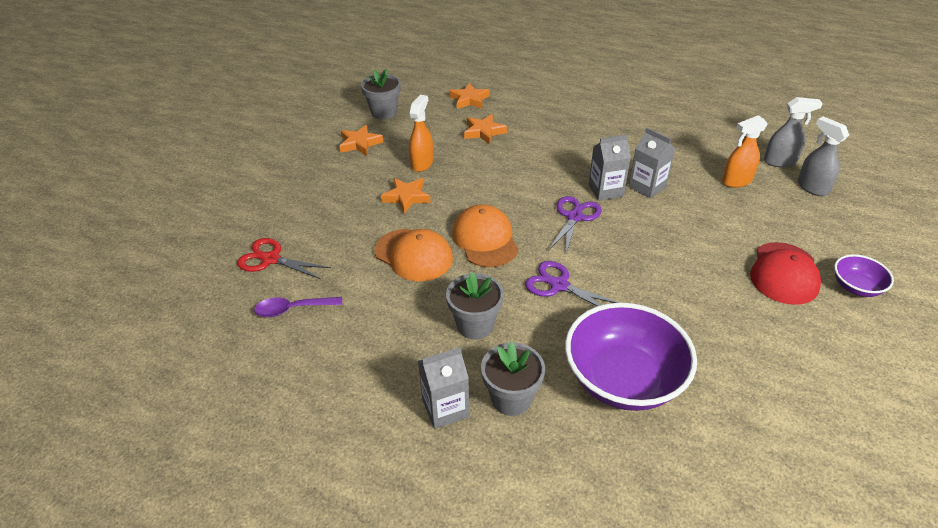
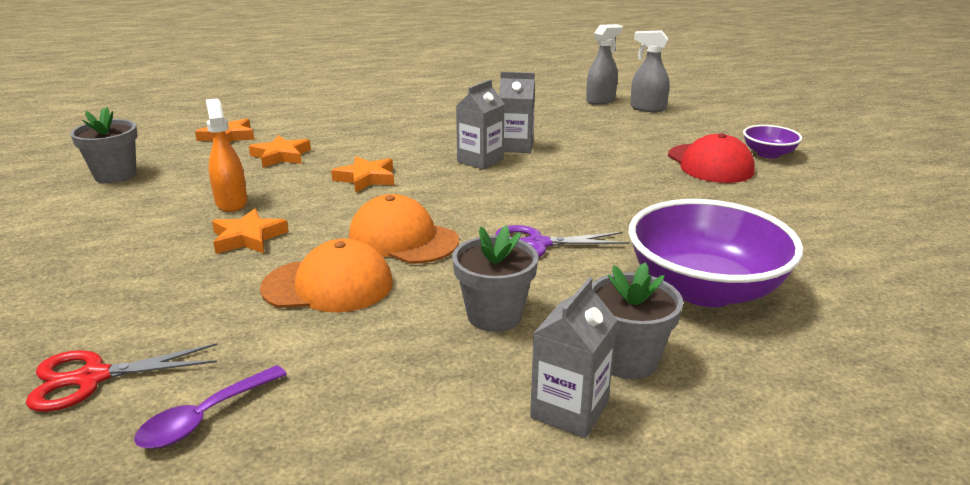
camera: 40 degrees left, 15 degrees down
(360, 143) = (111, 211): orange star -> orange star (366, 178)
(574, 217) = (477, 188): purple scissors -> none
(736, 181) = (585, 121): orange spray bottle -> none

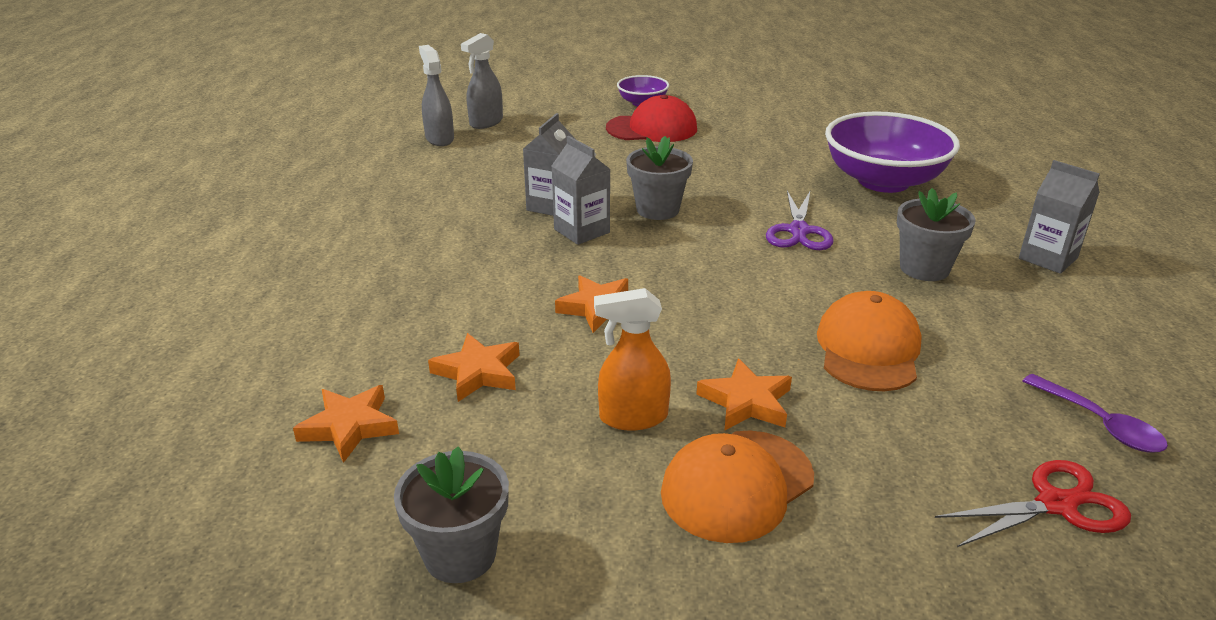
camera: 75 degrees left, 5 degrees up
(92, 378) = (1056, 504): red scissors -> red scissors turned 105 degrees counterclockwise
(403, 239) = (772, 298): orange cap -> orange cap (737, 485)
(627, 360) = (983, 227): grey flower pot -> grey flower pot (657, 209)

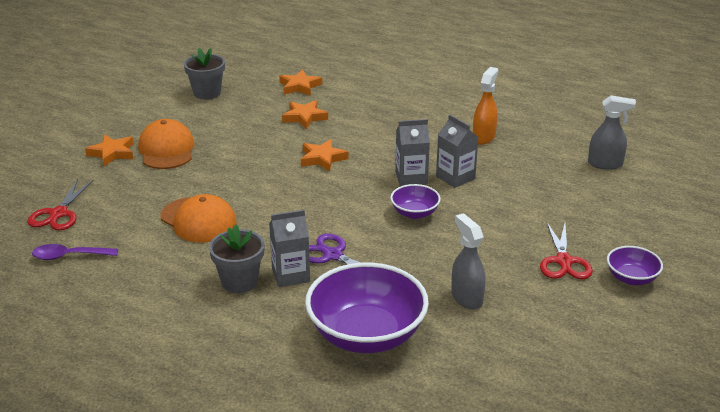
camera: 120 degrees right, 0 degrees up
(486, 122) = (628, 189): grey spray bottle -> grey spray bottle (466, 298)
(632, 417) = (232, 141): orange spray bottle -> orange spray bottle (484, 137)
(652, 128) = (564, 261): red cap -> red scissors
(657, 209) = (414, 213): grey flower pot -> purple bowl
(746, 402) = (207, 170): orange star -> orange star (112, 153)
(1048, 258) = (190, 344): grey carton -> grey carton (291, 275)

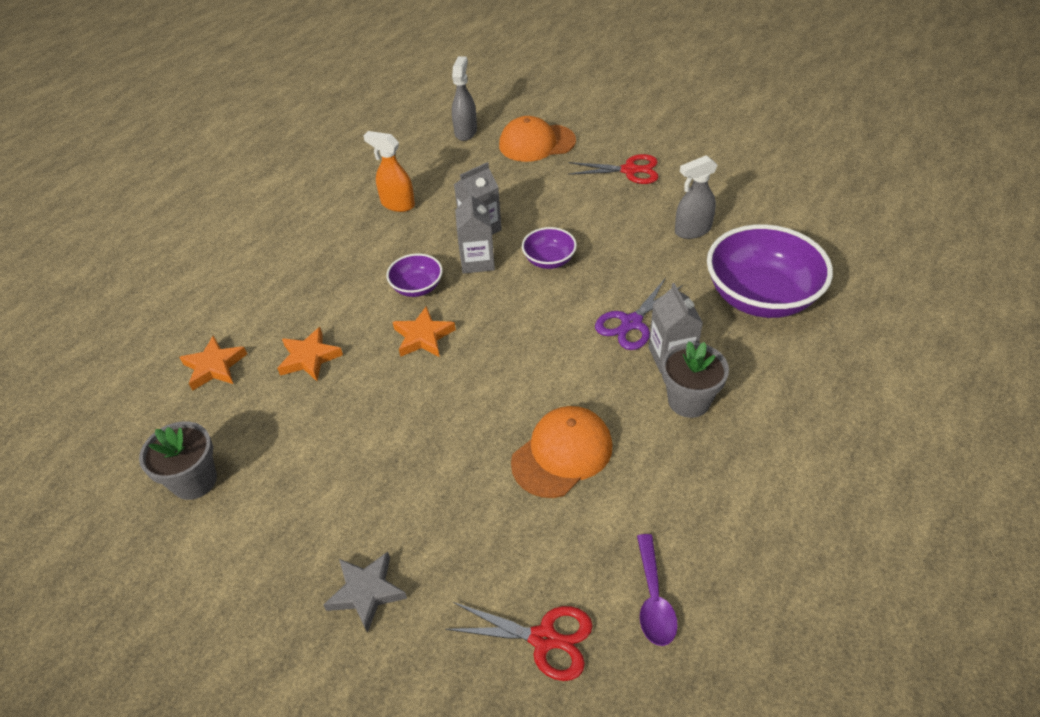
camera: 85 degrees left, 15 degrees up
(112, 153) = (366, 592): orange star -> grey star
(166, 150) = (369, 515): orange cap -> orange cap (536, 143)
(631, 278) = (651, 138): purple bowl -> purple bowl (417, 287)

